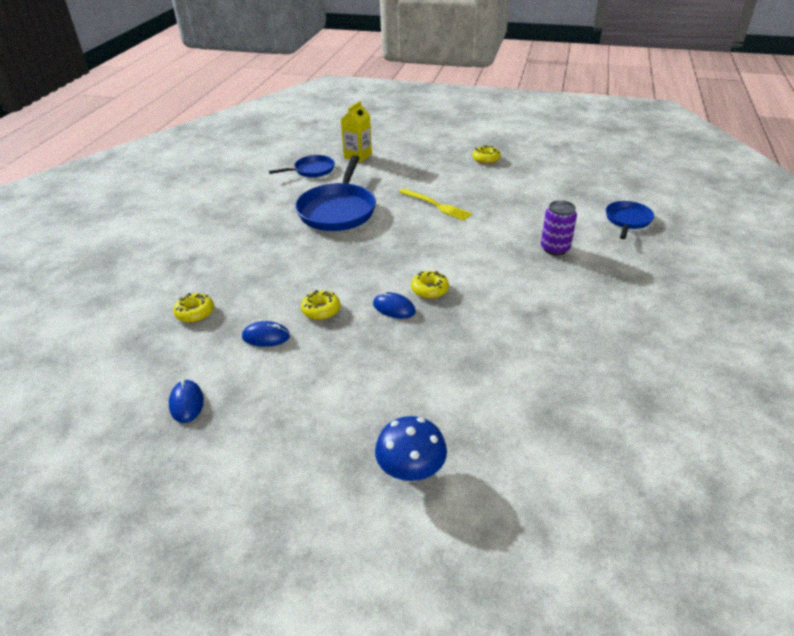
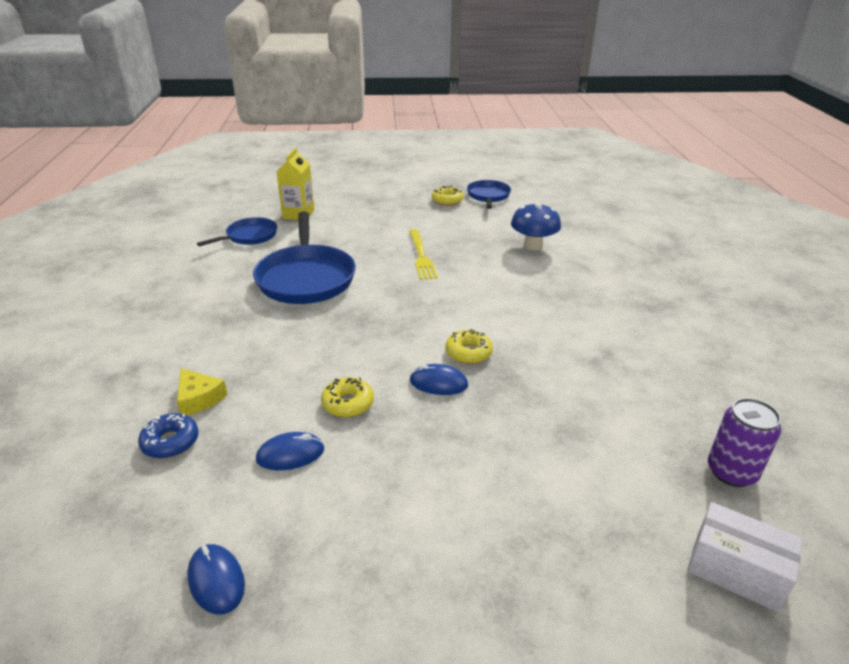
camera: 20 degrees left, 5 degrees down
(195, 312) = (170, 442): yellow donut -> blue donut
(224, 287) = (199, 398): none -> yellow cheese
(411, 471) = (580, 594): blue mushroom -> blue mushroom (533, 246)
(436, 205) = (421, 256): yellow fork -> yellow fork turned 60 degrees clockwise
(536, 485) = (736, 570): none -> white box
(555, 248) = (577, 283): purple can -> purple can (731, 472)
(627, 220) = (629, 244): blue pan -> blue pan (488, 196)

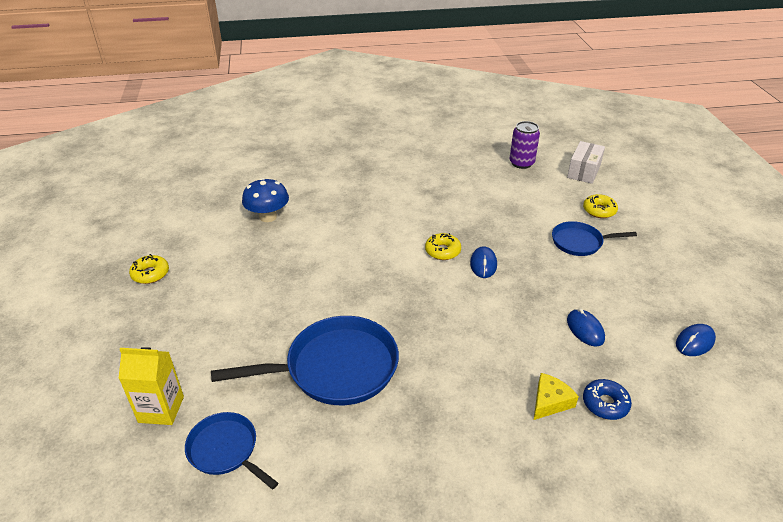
camera: 95 degrees left, 5 degrees up
(348, 403) = (522, 308): yellow donut -> yellow donut (599, 210)
(421, 256) = (287, 285): yellow fork -> none
(488, 196) = (145, 243): blue pan -> blue pan (580, 242)

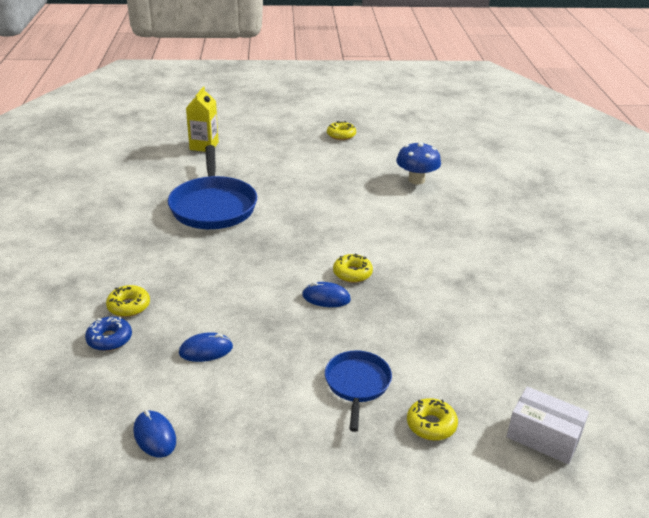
camera: 95 degrees right, 5 degrees down
(226, 450) = (160, 166): blue pan -> none
(521, 163) = (554, 369): purple can -> none
(550, 401) = (129, 306): yellow cheese -> yellow donut

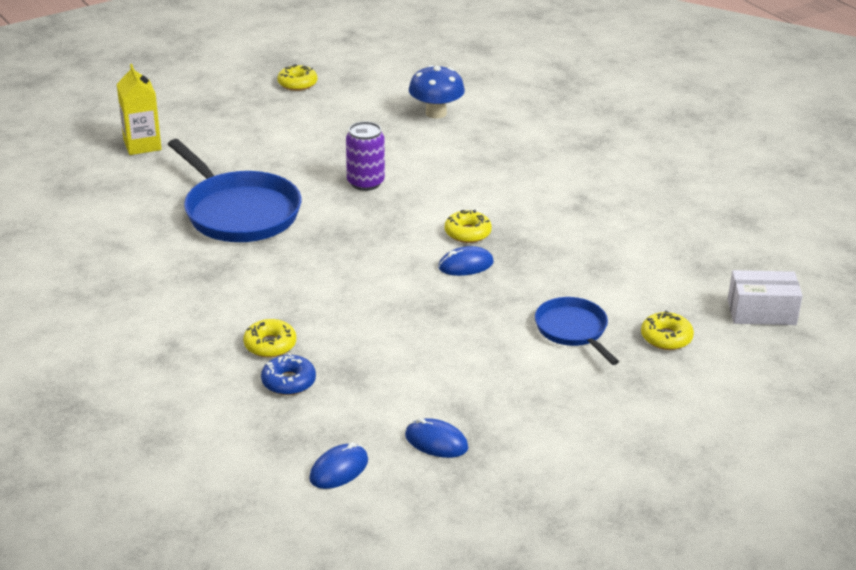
camera: 30 degrees left, 0 degrees up
(206, 350) = (400, 354): blue mouse -> blue mouse (339, 469)
(317, 213) = (365, 183): none -> purple can

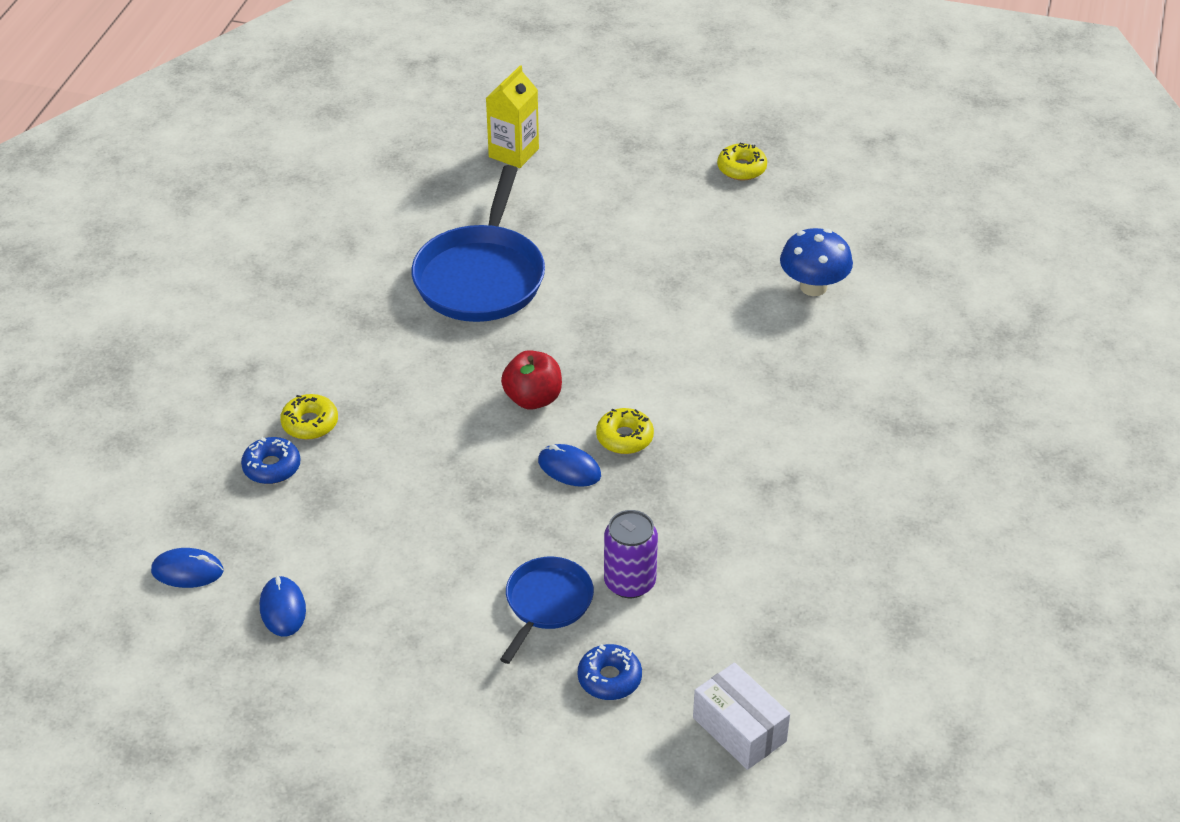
camera: 50 degrees right, 10 degrees up
(365, 183) = (626, 320): purple can -> purple can (629, 582)
(383, 248) = (533, 398): none -> red apple
(666, 338) = (609, 678): yellow donut -> blue donut

